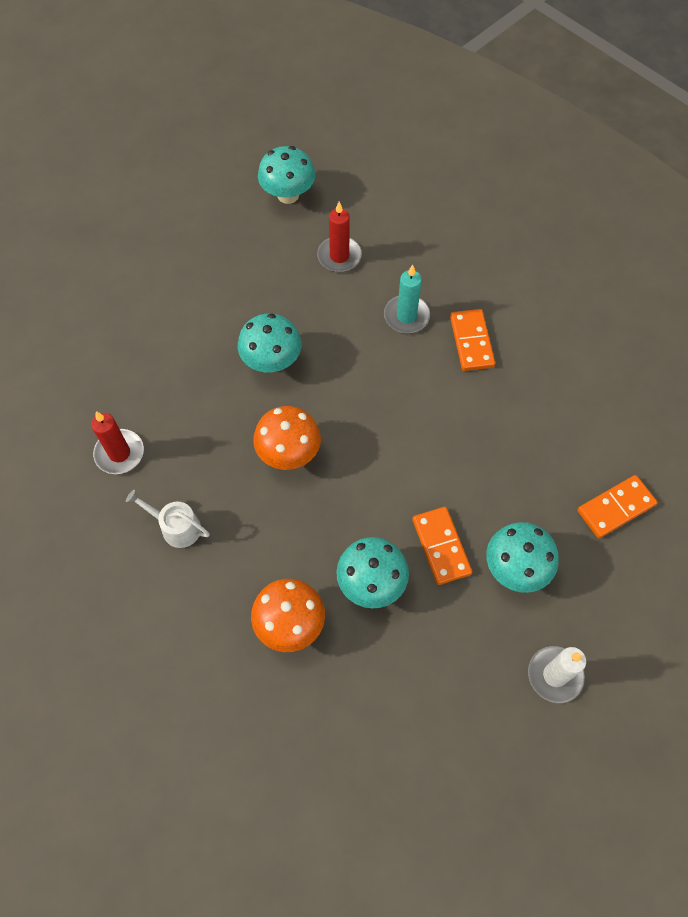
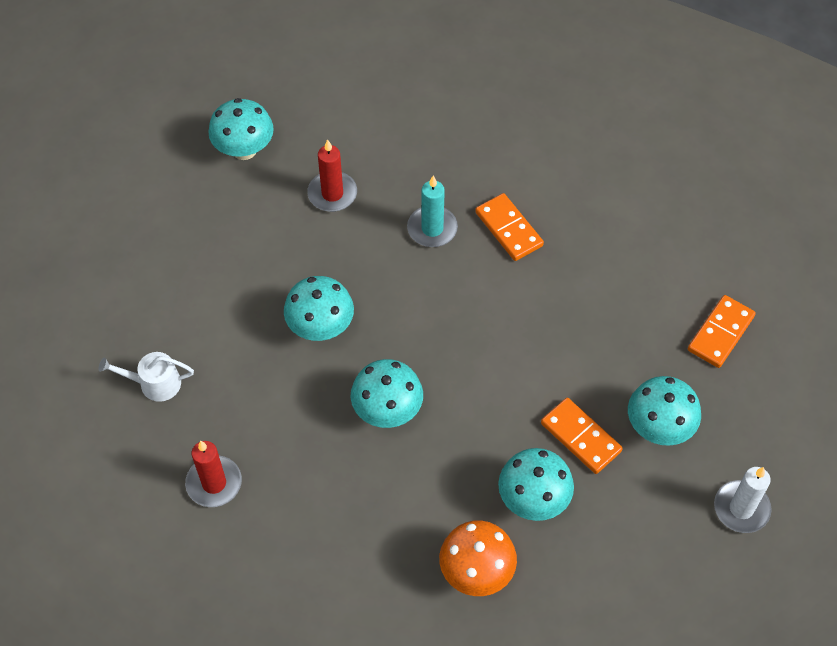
camera: 25 degrees left, 5 degrees down
(176, 527) = (314, 530): white watering can -> white watering can (155, 383)
(289, 453) = (387, 410): orange mushroom -> turquoise mushroom

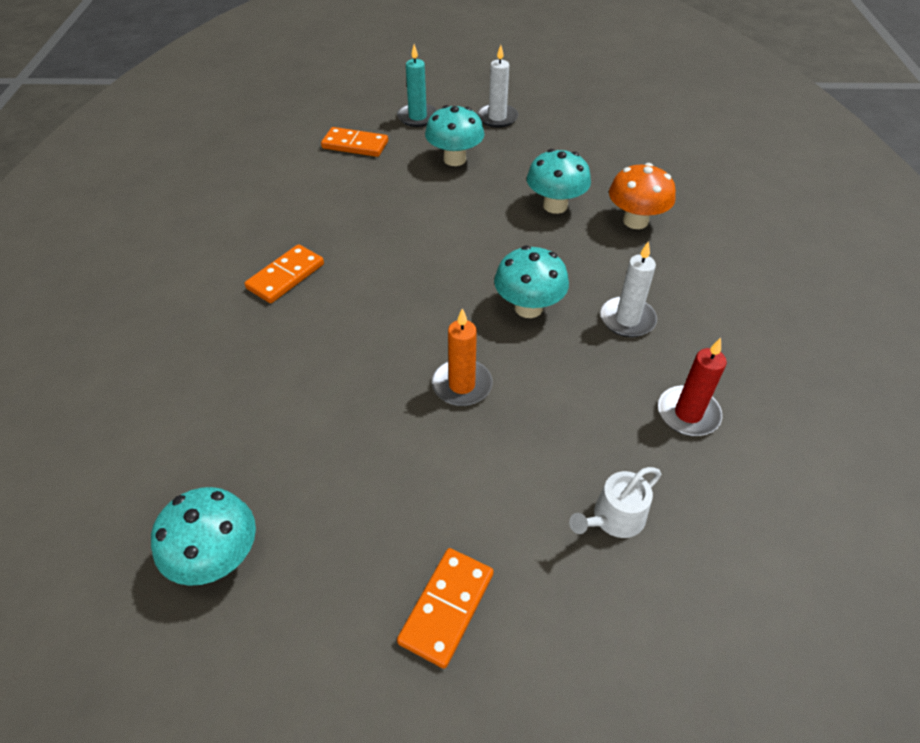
camera: 110 degrees left, 10 degrees down
(155, 383) = (614, 518): white watering can -> white watering can turned 75 degrees clockwise
(320, 327) = (462, 385): turquoise mushroom -> orange candle
(332, 194) = (274, 432): red candle -> none
(337, 489) = (627, 319): none -> white candle
(432, 228) = (301, 331): turquoise candle -> turquoise candle (417, 117)
(581, 437) = (485, 193): orange domino -> orange domino (446, 607)

